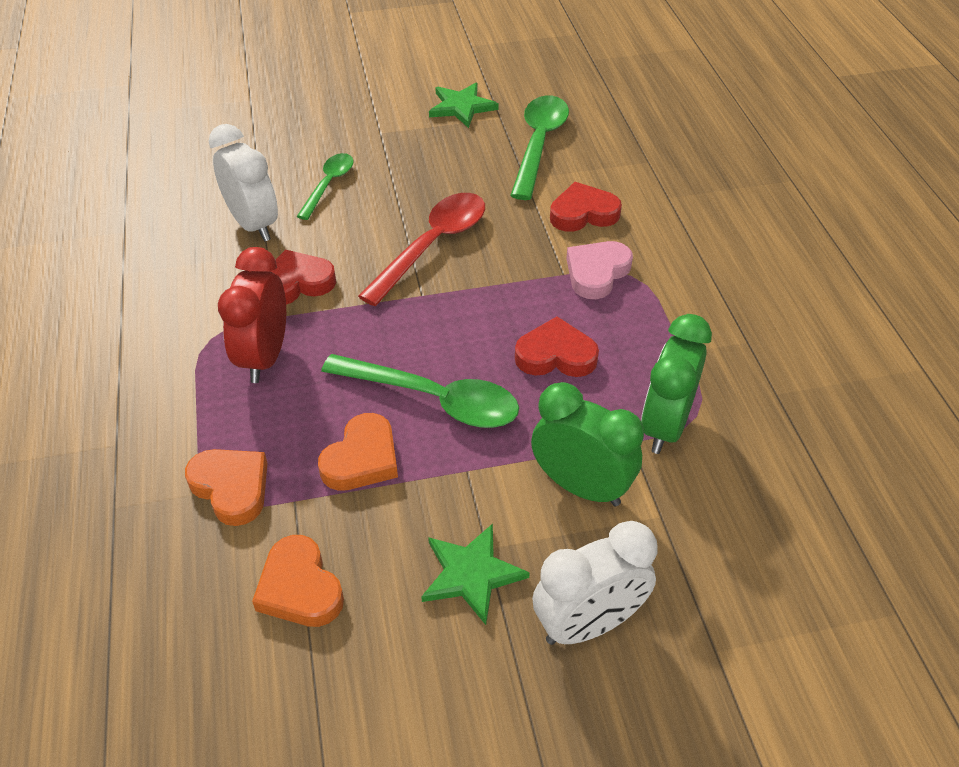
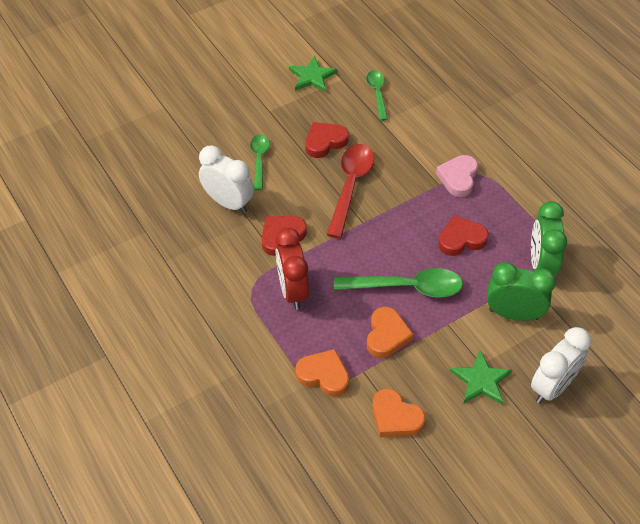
camera: 20 degrees left, 5 degrees up
(539, 144) = (377, 93): green spoon -> green spoon, size x0.60
(583, 213) = (430, 138): red heart -> red heart (325, 142)

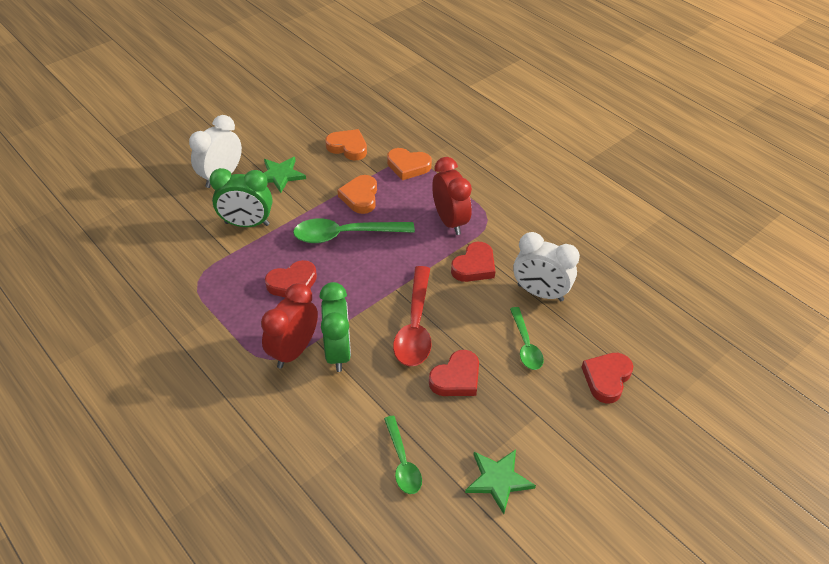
camera: 170 degrees right, 5 degrees down
(204, 128) = (606, 378): none -> red heart
(458, 178) = (294, 350): pink heart -> red clock
(541, 264) = (214, 268): green clock -> green clock (338, 352)

